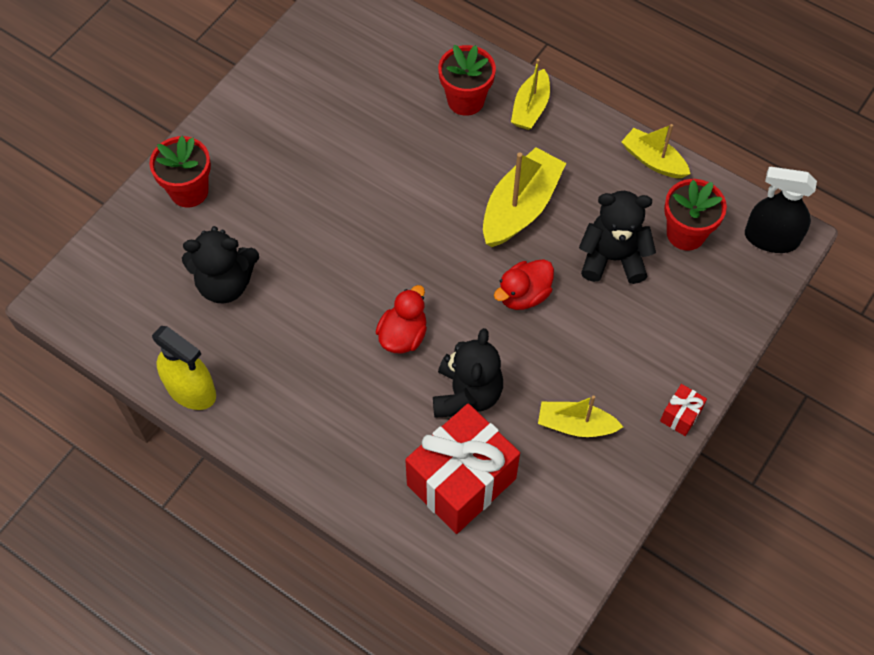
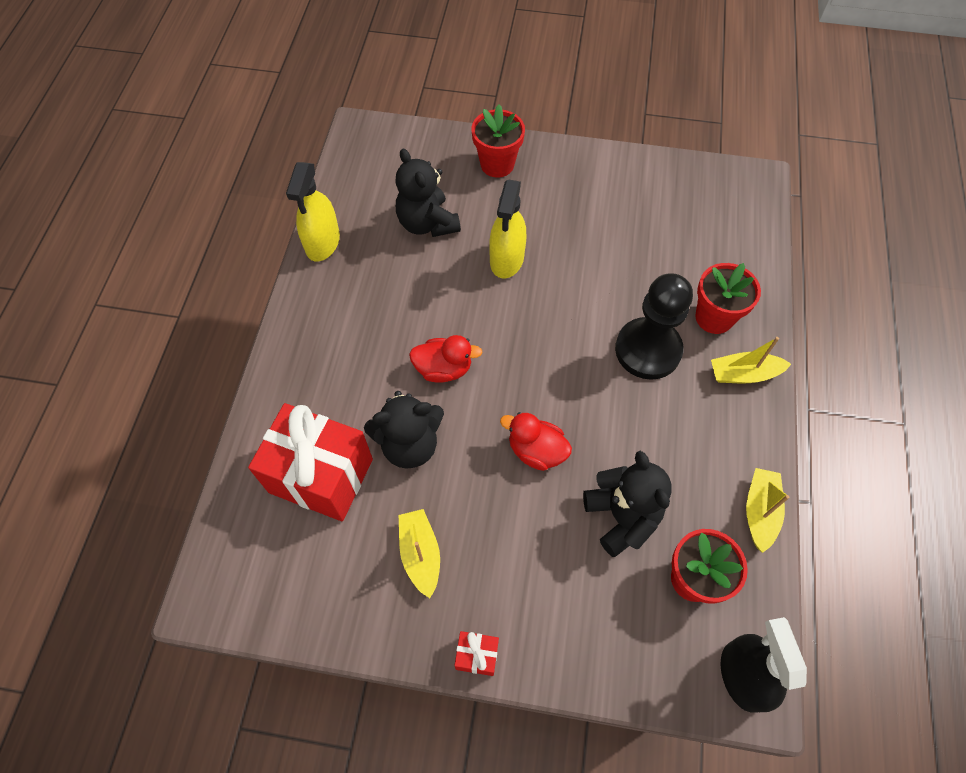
camera: 65 degrees right, 0 degrees up
(310, 232) = (507, 259): none -> yellow spray bottle
(471, 165) = (648, 350): none -> black pawn
(520, 207) = (628, 410): yellow boat -> none

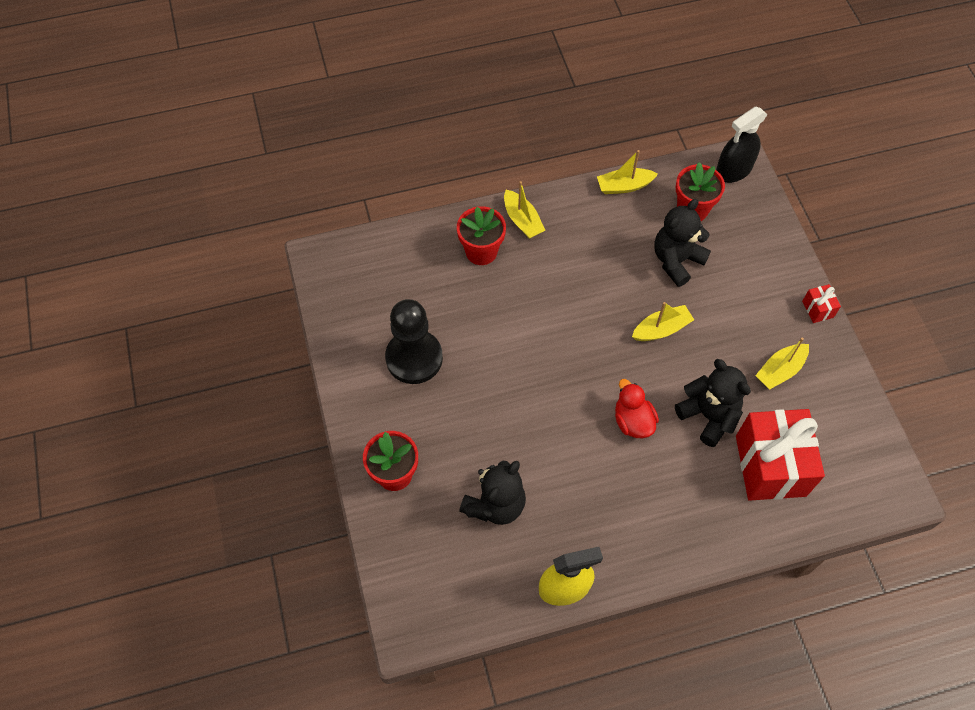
camera: 115 degrees left, 0 degrees up
(507, 259) = (501, 419): yellow spray bottle -> none
(536, 451) = (661, 329): red duck -> yellow boat
(648, 350) = (535, 286): black pawn -> black pawn (414, 358)

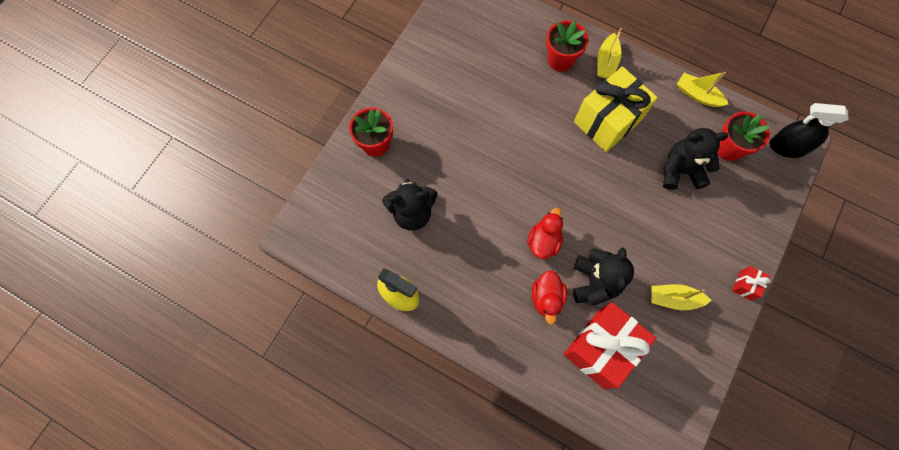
camera: 45 degrees right, 10 degrees up
(414, 358) = (454, 88): black pawn -> none
(576, 270) = (607, 121): none -> yellow gift
(661, 329) = (623, 203): yellow boat -> none
(686, 467) = (546, 298): none -> red duck

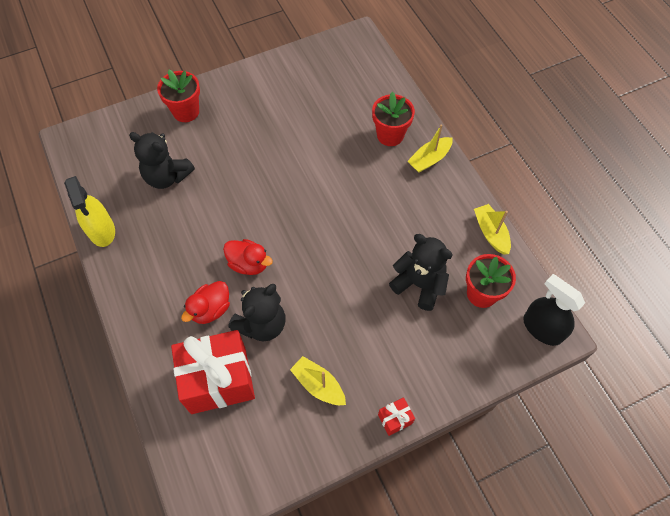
camera: 35 degrees right, 10 degrees down
(543, 241) = (249, 264): red duck -> red duck turned 60 degrees clockwise
(607, 121) = (389, 205): yellow gift -> none

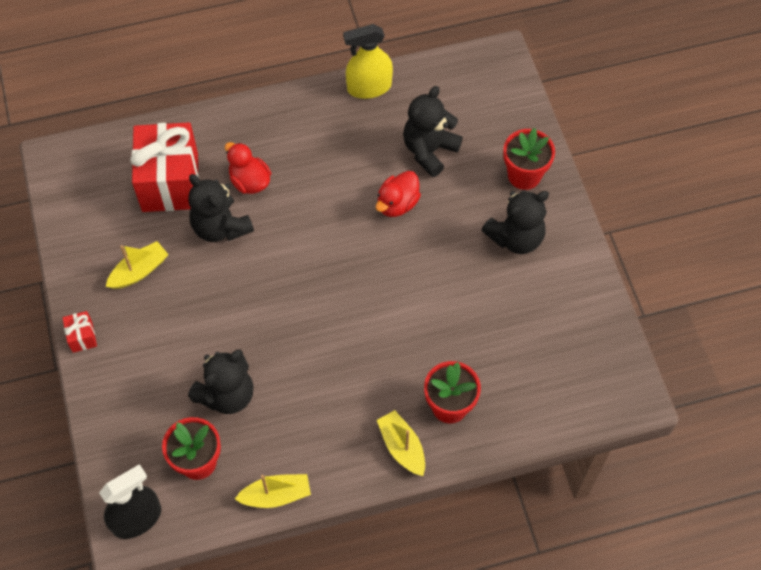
camera: 100 degrees right, 0 degrees up
(243, 111) = (516, 238): none -> black teddy bear
(249, 264) = (295, 222): red duck -> red duck (397, 204)

